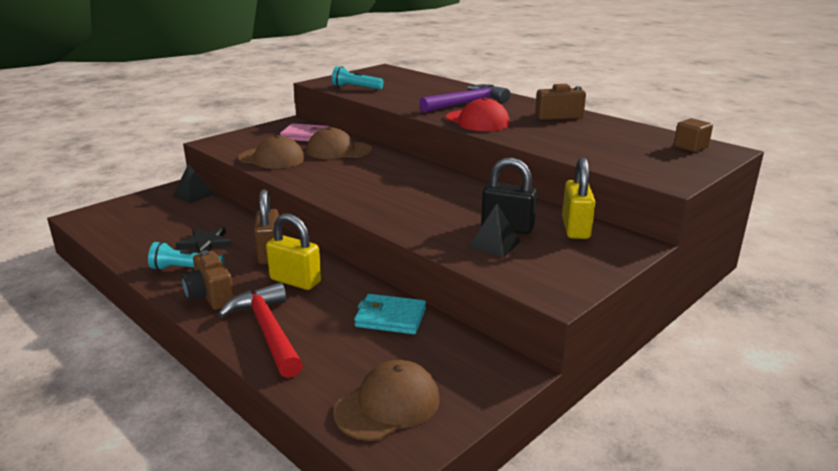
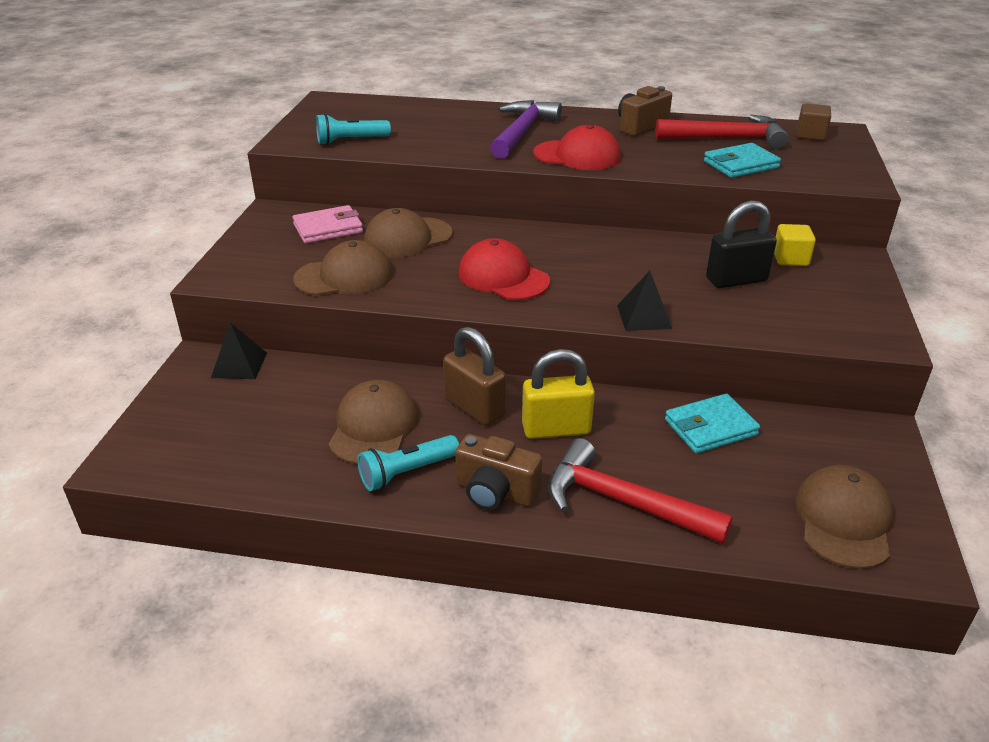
camera: 35 degrees left, 10 degrees up
(205, 243) = (373, 427): black star -> brown cap
(356, 182) = (503, 277): none -> red cap
(494, 244) = (755, 304): black pyramid -> black pyramid (644, 316)
(575, 228) = (790, 259): yellow padlock -> yellow cube
(589, 150) = (740, 165): none -> turquoise wallet
(611, 135) = (727, 138): none -> red hammer

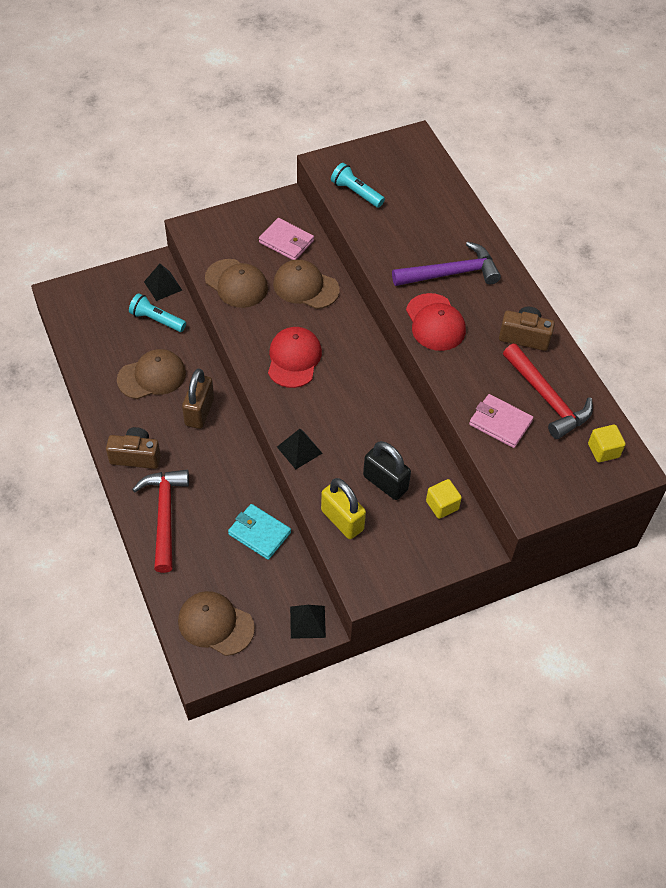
camera: 55 degrees right, 20 degrees up
(407, 472) = (126, 411): turquoise flashlight -> turquoise flashlight (157, 320)
(495, 492) = (136, 456): brown camera -> brown camera turned 105 degrees clockwise
(556, 429) = (206, 459): yellow padlock -> yellow padlock (342, 520)
(740, 165) = (500, 423): turquoise wallet -> pink wallet
(810, 135) = (603, 450): brown cube -> yellow cube
(843, 520) = (215, 624): brown cap -> brown cap turned 135 degrees counterclockwise
(873, 437) = (307, 622): none -> black pyramid

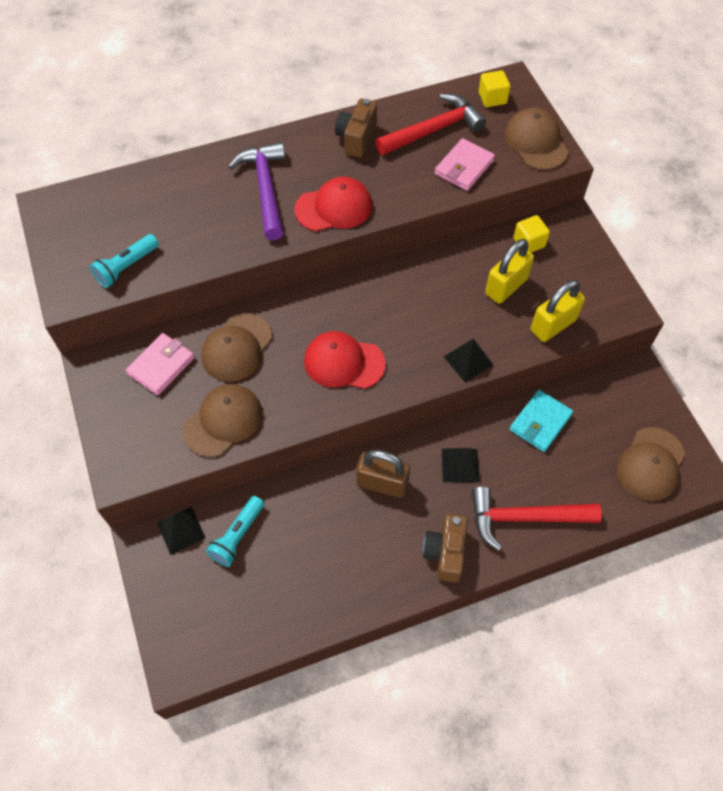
camera: 85 degrees left, 5 degrees up
(152, 376) = (327, 538): brown cap -> brown cap (536, 142)
(307, 622) = (636, 381): black pyramid -> black pyramid (460, 465)
(385, 483) = (506, 286): black padlock -> yellow padlock

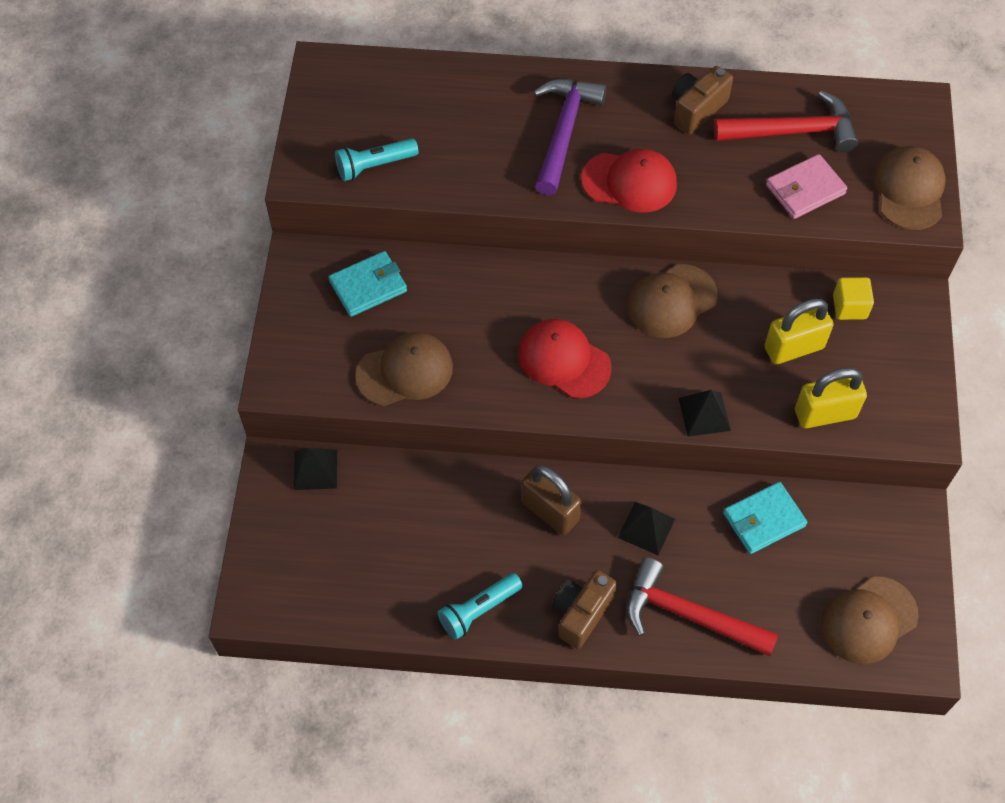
camera: 25 degrees right, 0 degrees up
(161, 366) = (368, 286): pink wallet -> turquoise wallet
(237, 347) = (456, 298): brown cap -> brown cap (671, 301)
(237, 536) = (370, 500): turquoise flashlight -> turquoise flashlight (478, 610)
(492, 98) = (885, 117): yellow cube -> none

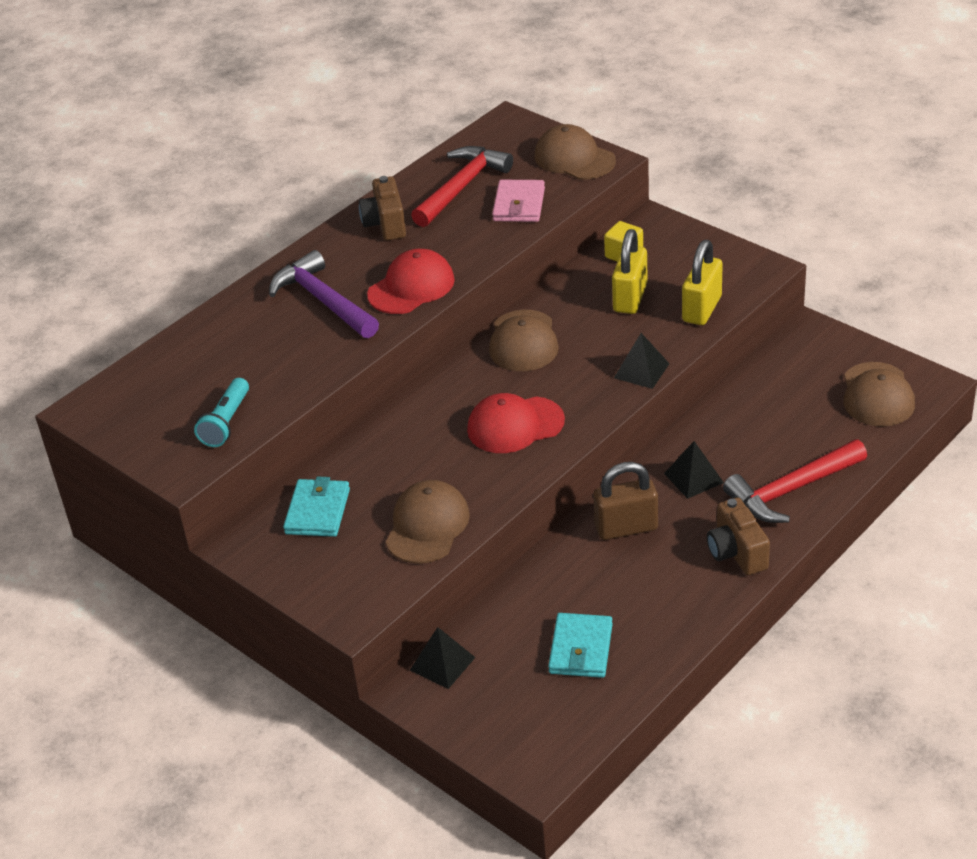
camera: 50 degrees left, 20 degrees down
(478, 610) = (679, 615): turquoise flashlight -> none
(764, 520) = (745, 409): turquoise wallet -> turquoise wallet (581, 649)

